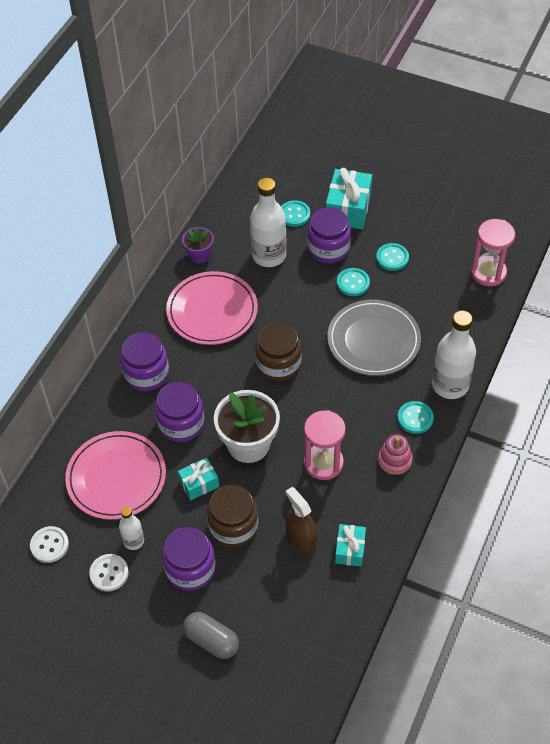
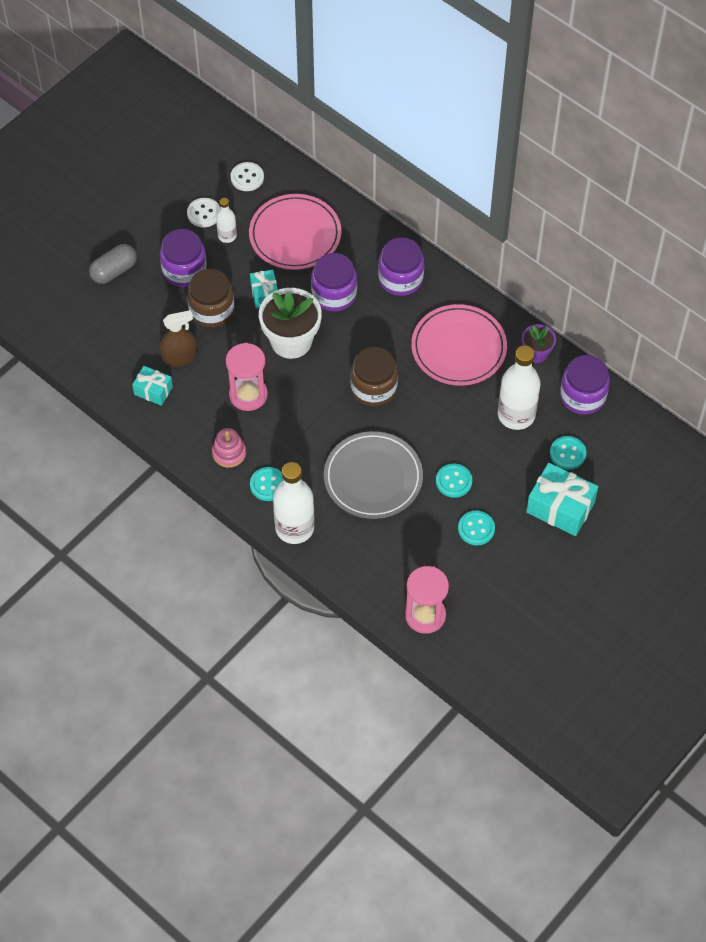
camera: 105 degrees right, 5 degrees up
(328, 248) = (508, 472): purple jar -> purple jar (582, 396)

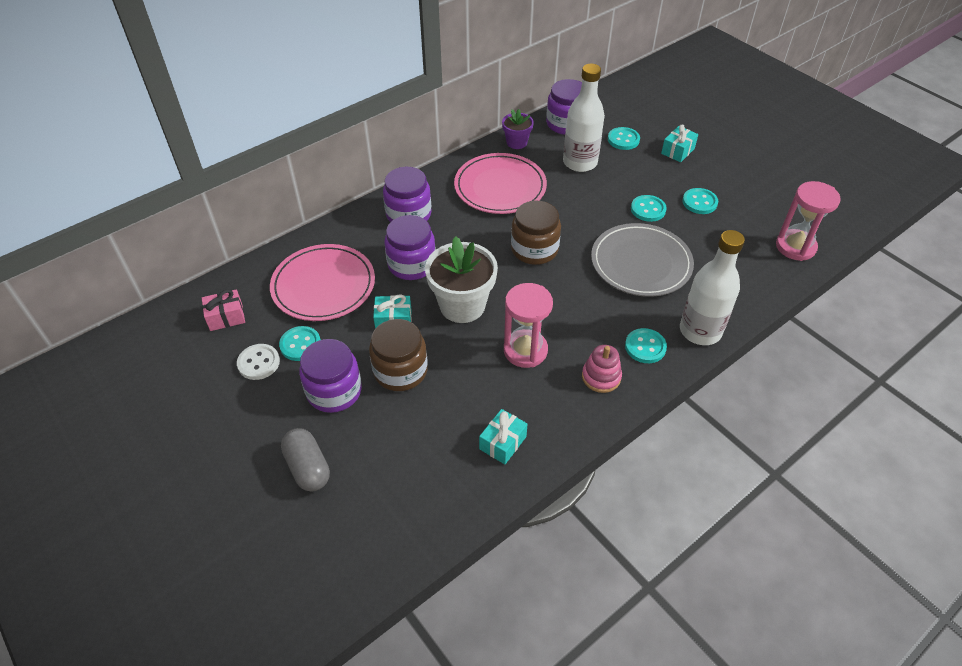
camera: 80 degrees left, 10 degrees down
(179, 357) = (459, 410): brown spray bottle -> none
(227, 236) = (300, 344): white bottle -> turquoise button
(247, 177) = (226, 317): white button -> pink gift
(560, 507) = (677, 151): turquoise gift -> turquoise gift, size x0.58

